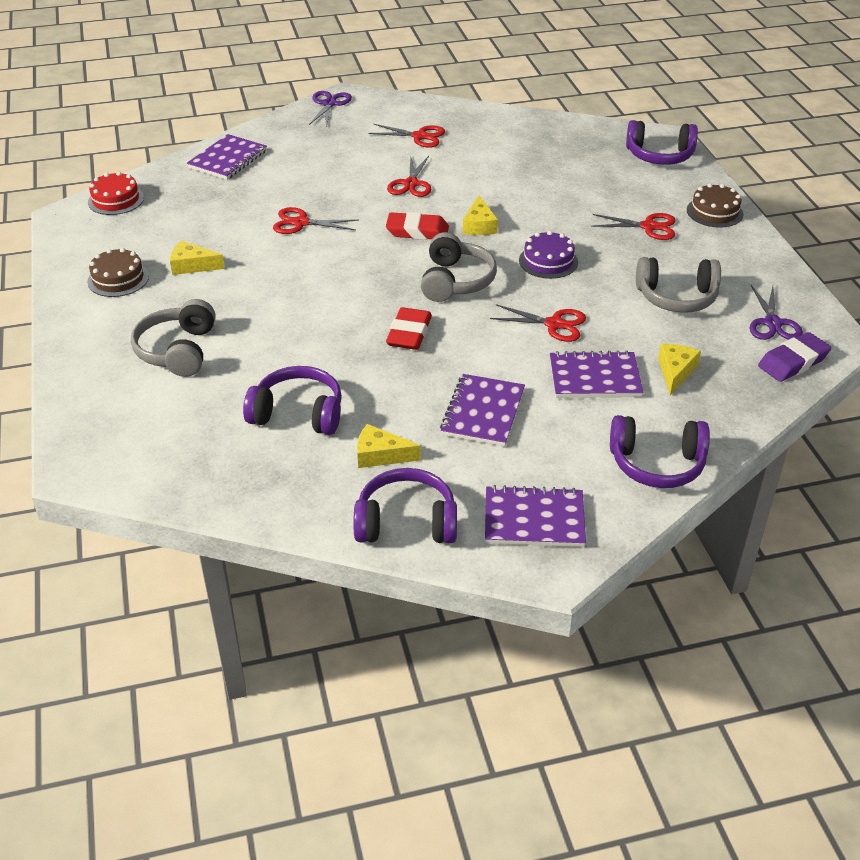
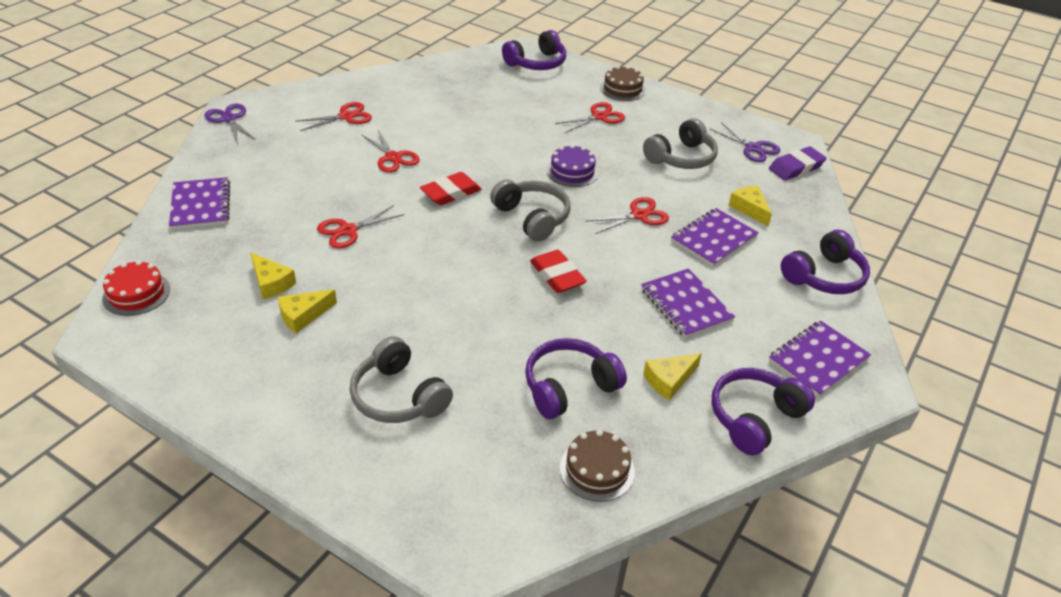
camera: 45 degrees left, 0 degrees up
(118, 279) = (248, 365): brown cake -> brown cake (597, 469)
(479, 225) = (489, 167): yellow cheese -> yellow cheese (271, 283)
(793, 362) = (796, 167): purple eraser -> purple eraser turned 45 degrees clockwise

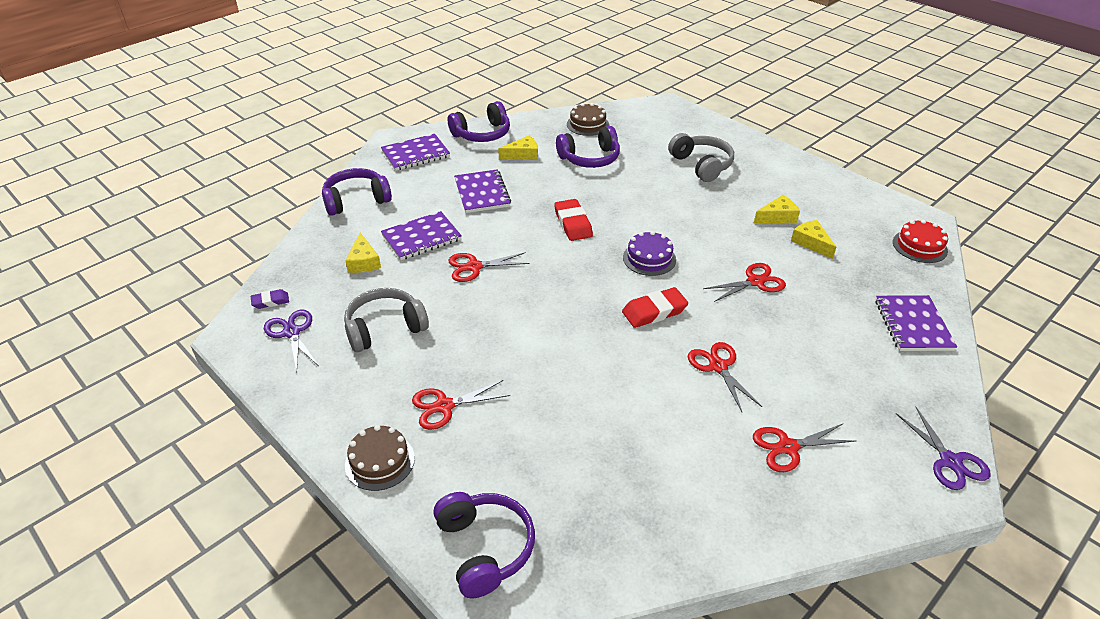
camera: 165 degrees left, 0 degrees up
(532, 218) = (578, 275): grey headphones -> none
(536, 63) = (485, 548): purple headphones -> purple headphones turned 90 degrees clockwise
(572, 171) = (517, 324): purple cake -> purple cake (649, 258)
(796, 167) = (270, 301): purple eraser -> purple eraser, size x0.58

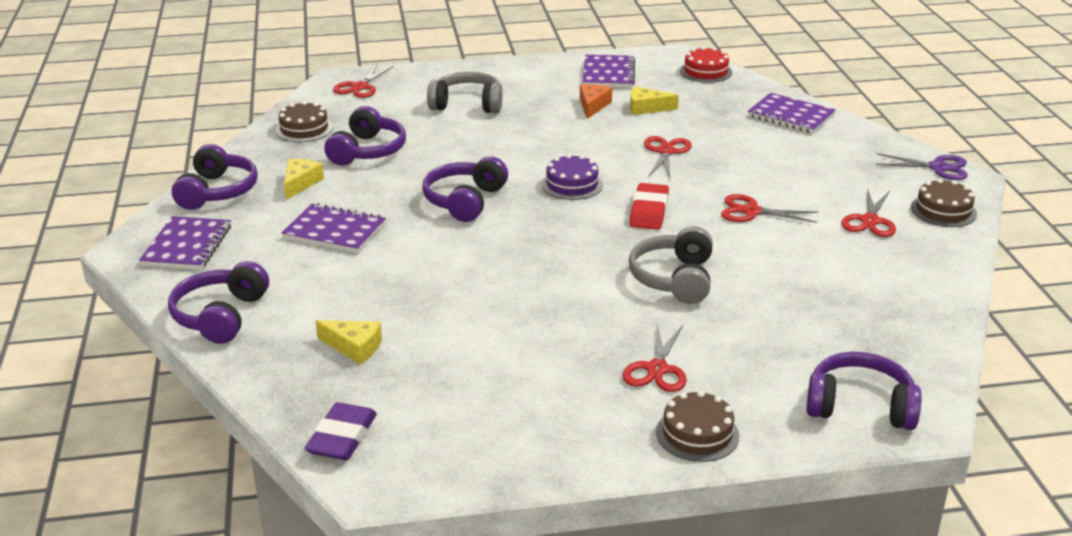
camera: 55 degrees left, 10 degrees down
(270, 301) = (342, 437): purple eraser -> purple eraser, size x1.71
(292, 332) = (423, 436): purple scissors -> none
(385, 328) = (494, 369): grey headphones -> grey headphones (674, 279)
(421, 238) = (363, 295): purple notebook -> purple notebook (608, 74)
(474, 267) = (460, 280): red scissors -> red scissors (360, 87)
(573, 223) = (465, 201): red eraser -> purple headphones
(777, 217) = (593, 106): yellow cheese -> orange cheese
(869, 494) = (943, 210): none -> brown cake

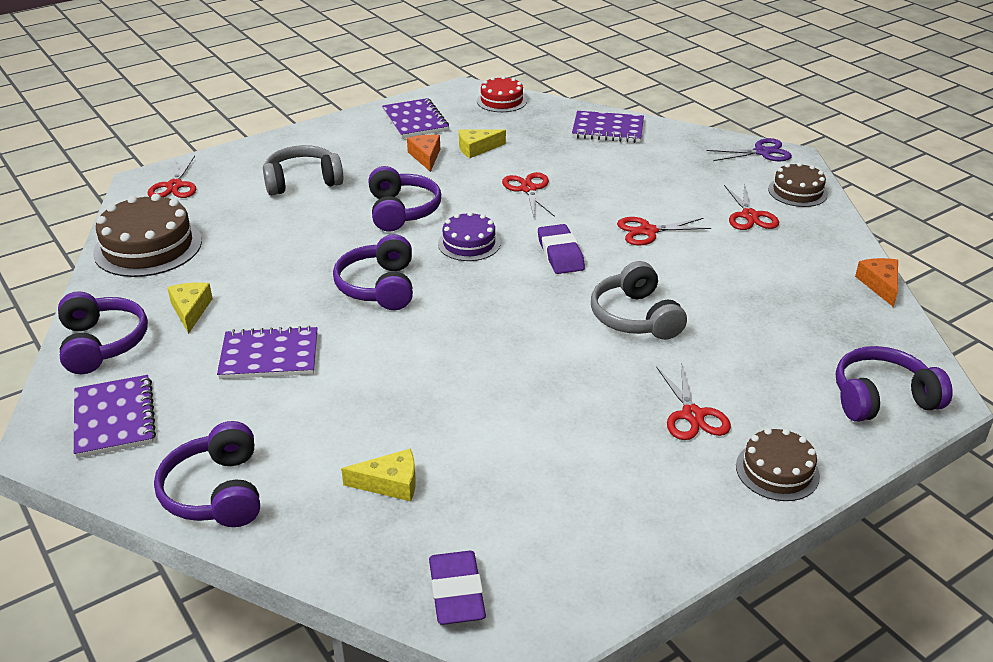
camera: 25 degrees left, 5 degrees up
(304, 129) = (148, 247): brown cake -> brown cake, size x1.67
(367, 151) = (237, 256): purple headphones -> purple headphones (402, 211)
(649, 211) = (560, 254): red eraser -> purple eraser
(954, 312) = (880, 285): none -> orange cheese

